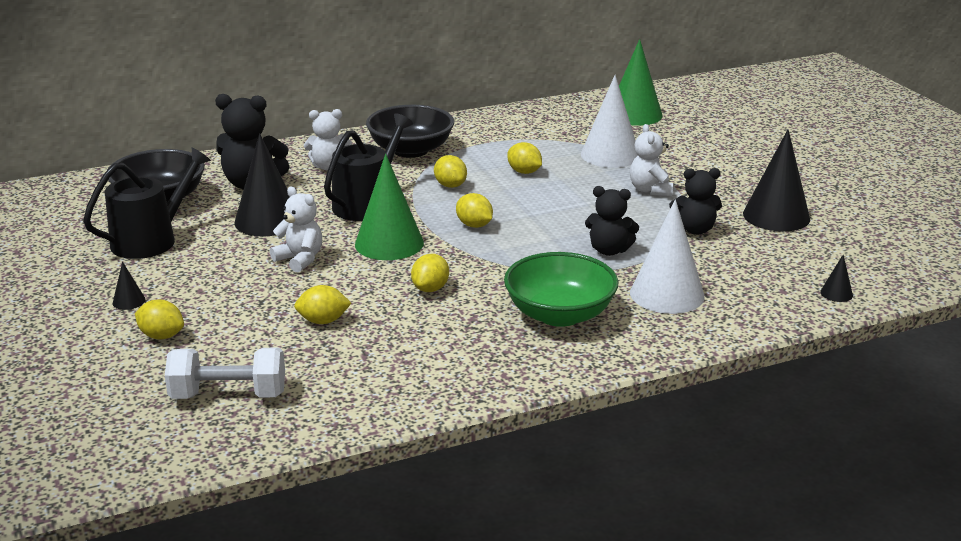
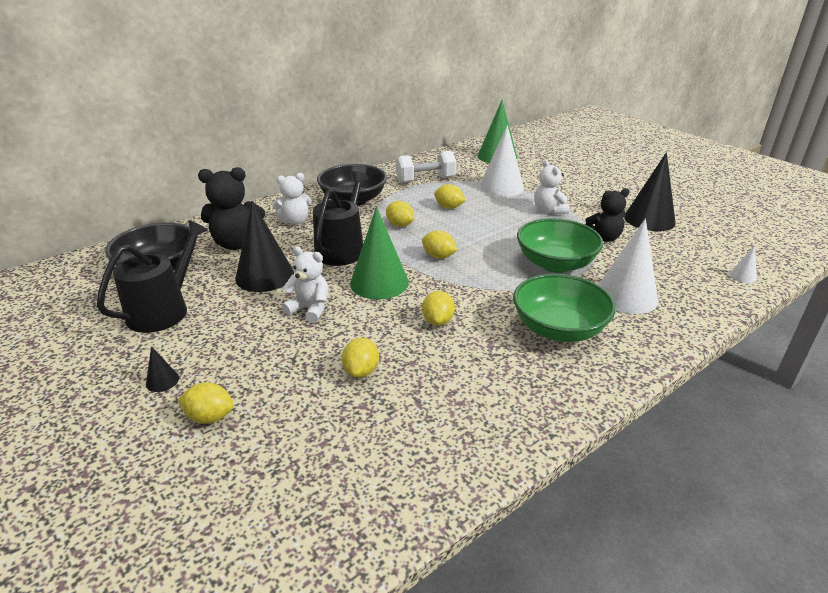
camera: 15 degrees left, 5 degrees up
(228, 395) = (308, 480): white dumbbell -> white dumbbell (425, 180)
(323, 321) = (361, 371): yellow lemon -> yellow lemon turned 60 degrees counterclockwise
(609, 250) = (555, 264): black teddy bear -> green bowl
(836, 293) = (743, 276): black cone -> white cone

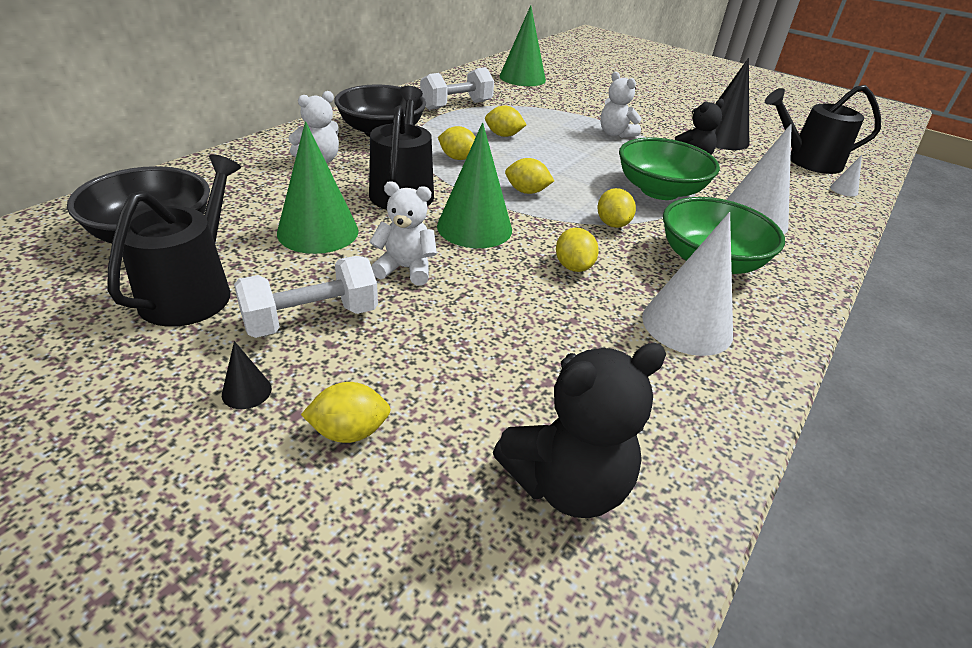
camera: 20 degrees left, 5 degrees up
(227, 338) = (311, 319): none -> white dumbbell
(237, 244) = (253, 193): black teddy bear -> black teddy bear (567, 483)
(264, 276) = (318, 231): black cone -> green cone
(361, 371) = (519, 339): yellow lemon -> yellow lemon (612, 224)
(501, 187) = (548, 111): white cone -> white cone (687, 325)
(725, 246) = (808, 161): none -> black watering can

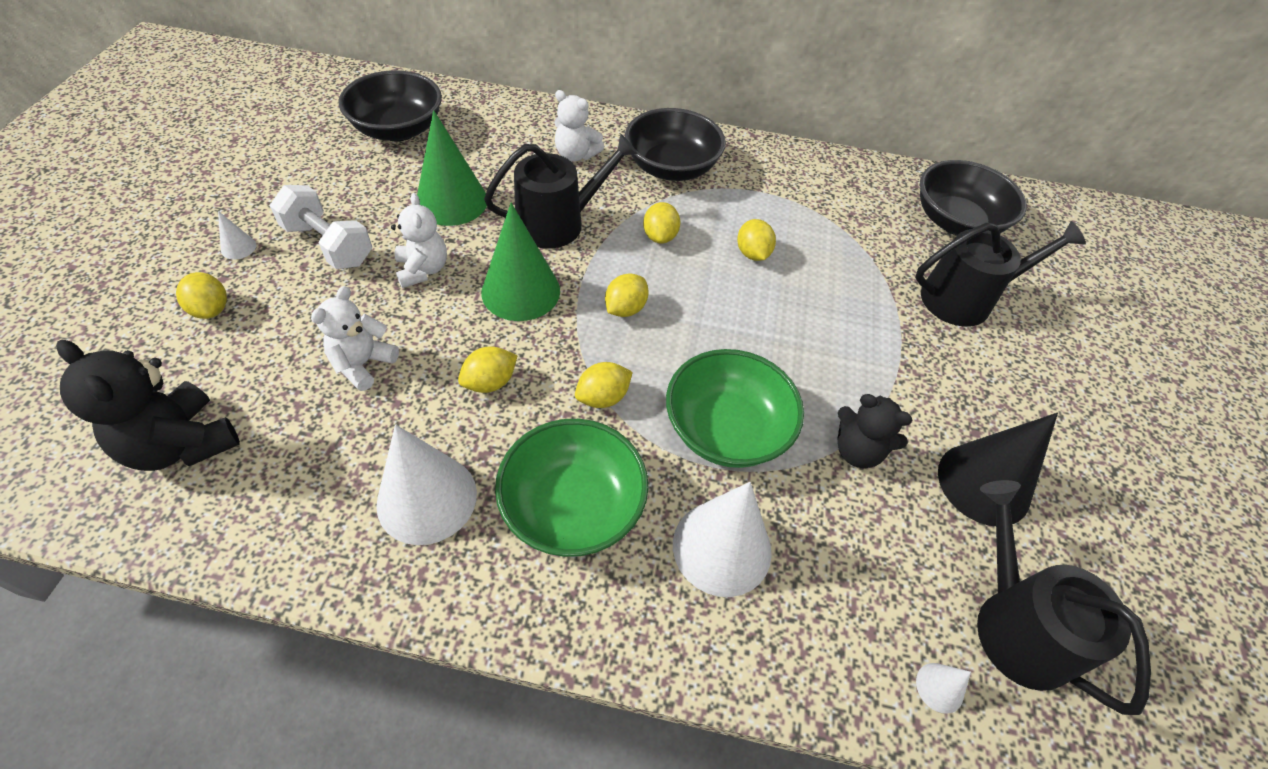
camera: 65 degrees right, 15 degrees up
(192, 291) = (337, 177): black watering can -> black watering can (964, 299)
(246, 391) = (238, 247): black cone -> white cone
(456, 105) = (797, 195): white dumbbell -> none
(522, 78) = (956, 222): green cone -> black bowl
(526, 191) = (625, 309): yellow lemon -> yellow lemon turned 45 degrees clockwise
(615, 134) = (865, 353): white teddy bear -> white teddy bear (363, 364)

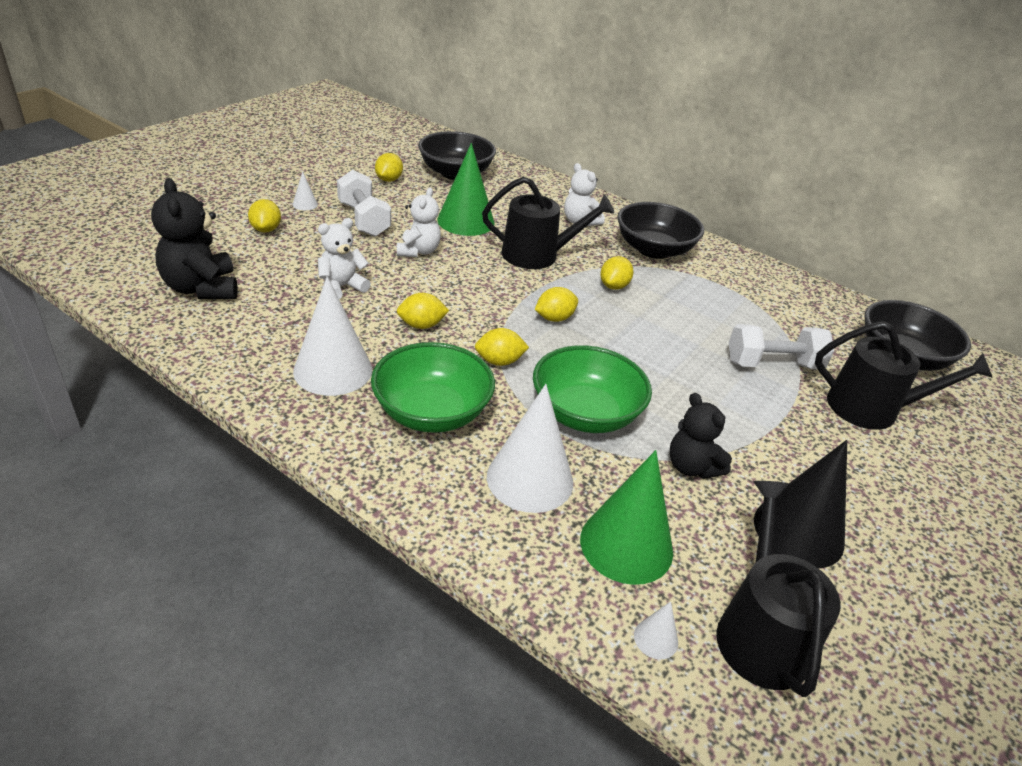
camera: 25 degrees right, 15 degrees down
(520, 291) = (480, 284): green cone -> green cone (626, 545)
(752, 253) = (686, 319): yellow lemon -> yellow lemon (388, 180)
(858, 280) = (773, 364): none -> white dumbbell

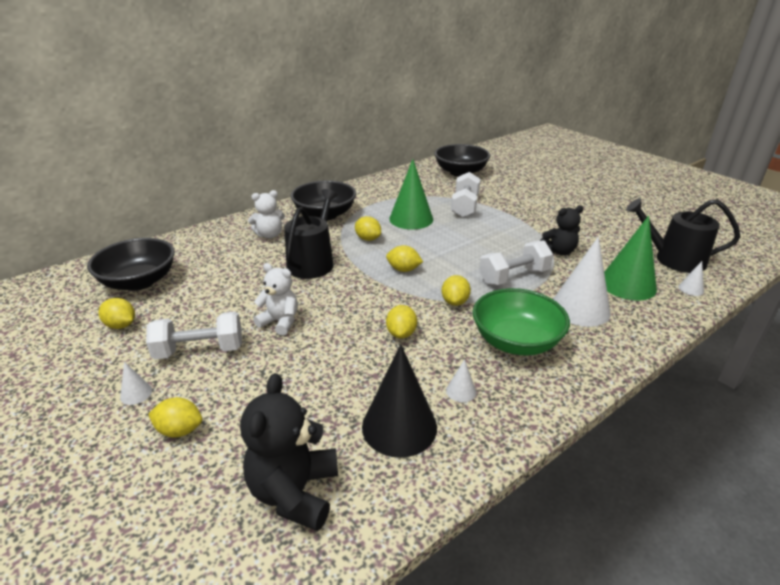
camera: 70 degrees left, 5 degrees down
(201, 288) = (294, 492): black teddy bear -> black teddy bear turned 105 degrees clockwise
(333, 370) = (461, 391): white cone -> white cone, size x0.43
(341, 287) = (327, 376): white teddy bear -> none
(466, 221) = (238, 288): green cone -> green cone (411, 219)
(554, 318) = (403, 269): yellow lemon -> yellow lemon turned 60 degrees counterclockwise
(585, 413) = (513, 277): green bowl -> white dumbbell
(798, 531) = (602, 233): black cone -> black cone (399, 426)
(871, 408) = (504, 191): black watering can -> none

